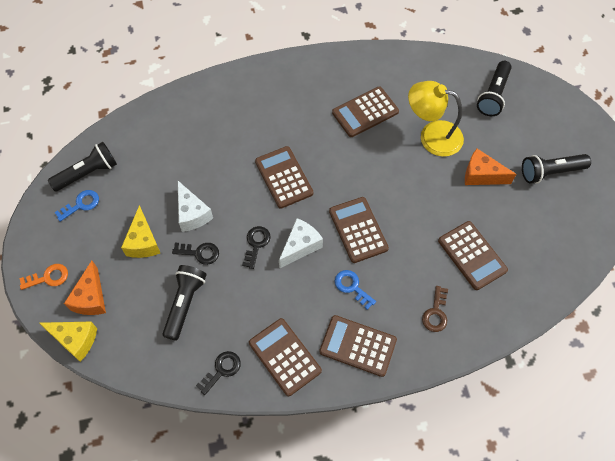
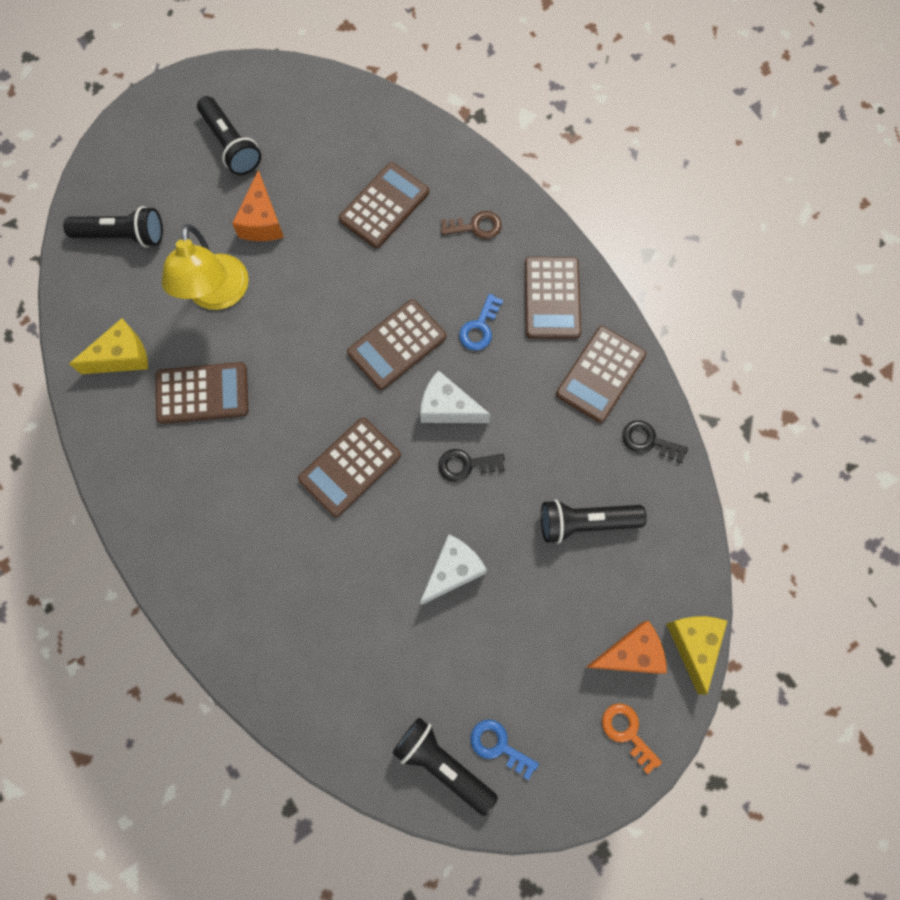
camera: 110 degrees left, 10 degrees up
(143, 242) = (521, 621): yellow cheese -> yellow cheese (122, 356)
(200, 253) = (507, 534): black key -> none
(365, 112) = (202, 393): brown calculator -> brown calculator turned 45 degrees counterclockwise

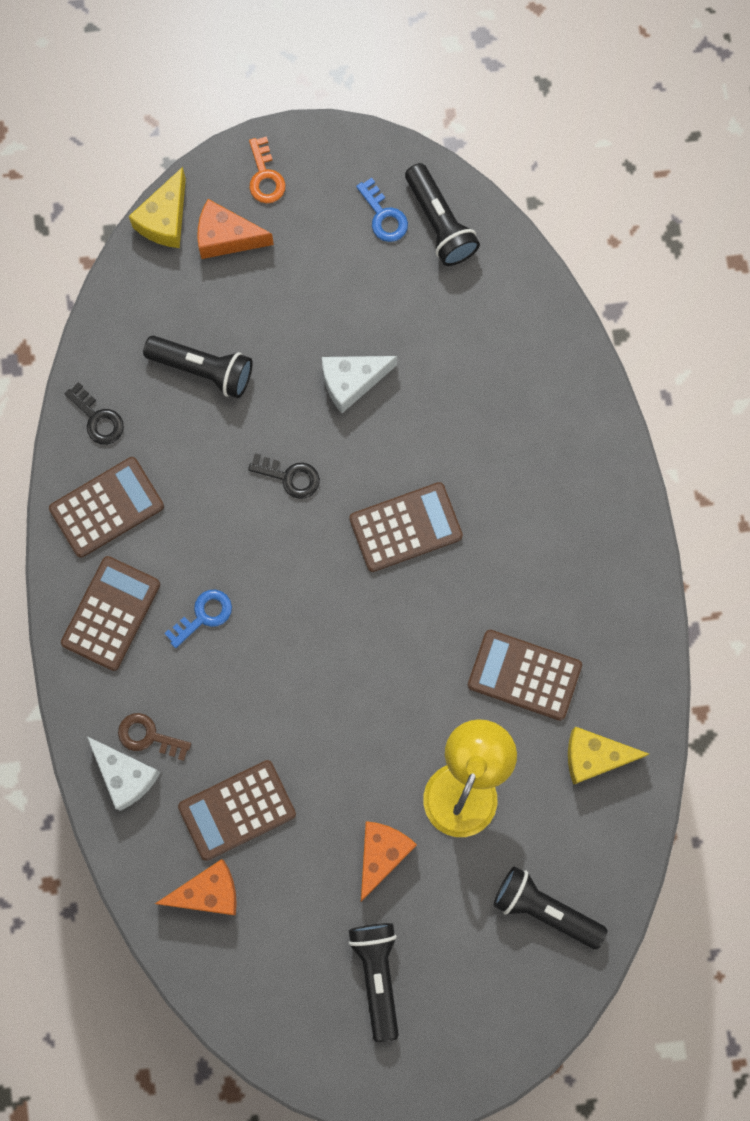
camera: 155 degrees left, 5 degrees up
(378, 146) = (207, 892): none -> orange cheese
(397, 345) = (299, 636): brown calculator -> none
(447, 408) = (279, 543): white cheese -> white cheese (125, 775)

